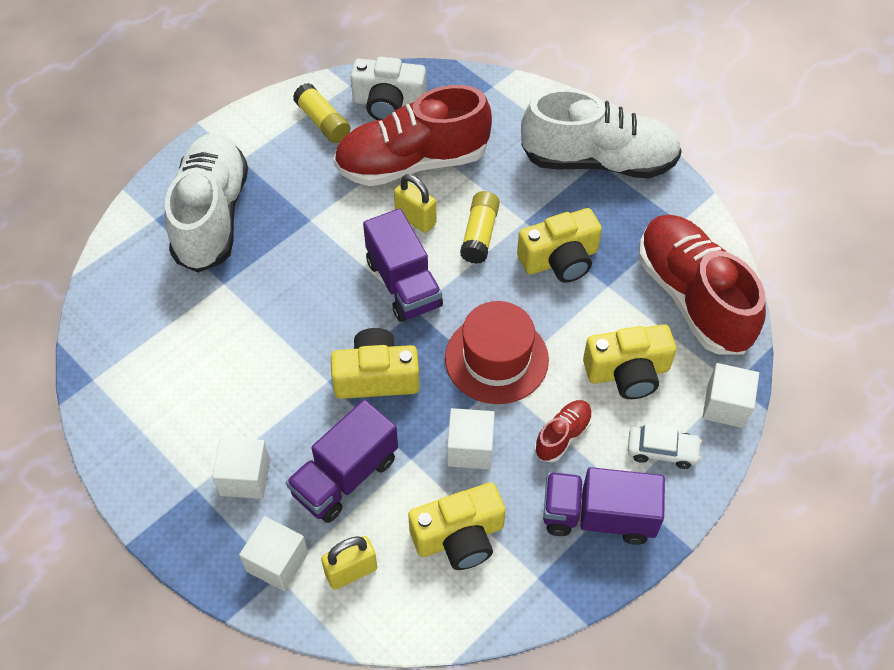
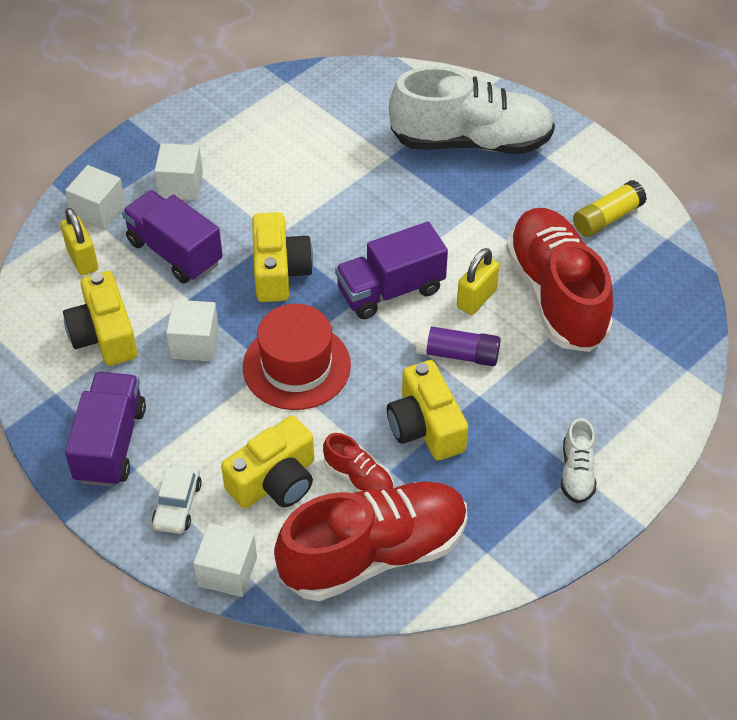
camera: 90 degrees right, 5 degrees down
(388, 103) = (643, 273): white camera -> none
(479, 234) = (457, 354): yellow glue stick -> purple glue stick
(562, 436) = (202, 419): red shoe -> red shoe (358, 478)
(598, 161) = (577, 472): white shoe -> white shoe, size x0.43
(627, 372) = (275, 481): yellow camera -> yellow camera turned 120 degrees counterclockwise

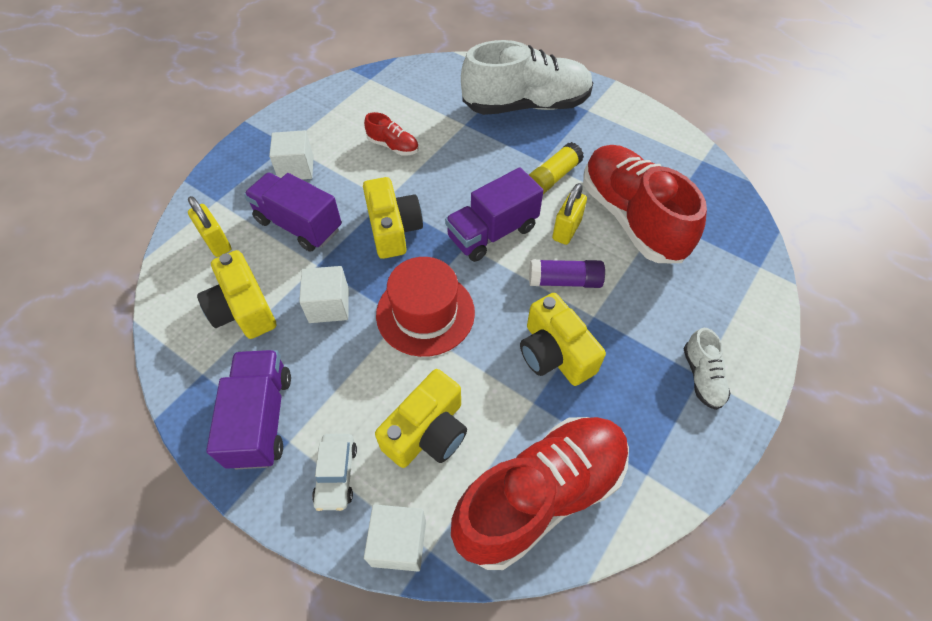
camera: 10 degrees left, 5 degrees up
(98, 211) = (227, 198): white cube -> none
(358, 478) = (506, 415): red shoe -> red shoe (393, 146)
(607, 218) = (651, 150): yellow glue stick -> yellow glue stick (553, 177)

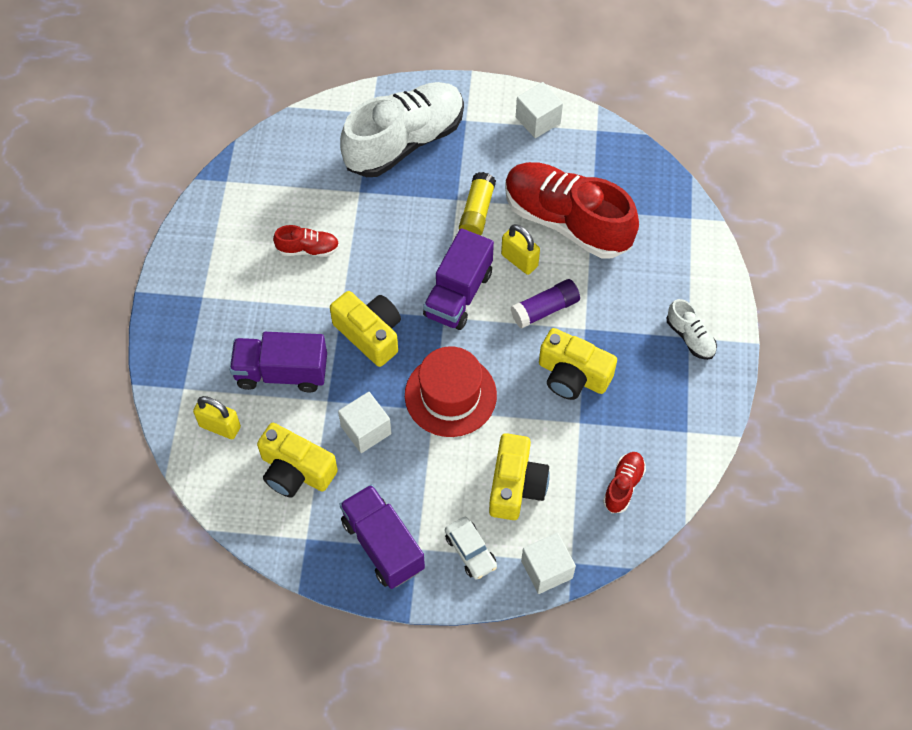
camera: 30 degrees left, 5 degrees up
(296, 168) = (232, 317): white cube -> white cube (538, 120)
(540, 496) = (623, 486): red shoe -> red shoe, size x0.43
(566, 230) = (519, 260): yellow padlock -> yellow padlock turned 45 degrees counterclockwise

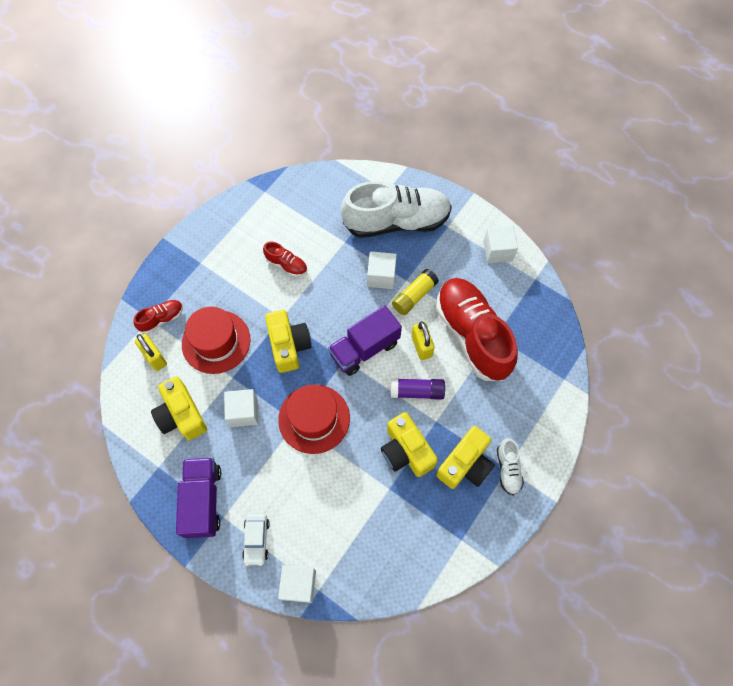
camera: 30 degrees right, 5 degrees up
(281, 372) = (216, 341): purple truck -> red hat
(426, 209) = (381, 276): none -> white cube
(516, 486) = (316, 510): yellow camera -> yellow camera (465, 464)
(623, 486) = (390, 554): red shoe -> red shoe (162, 319)

